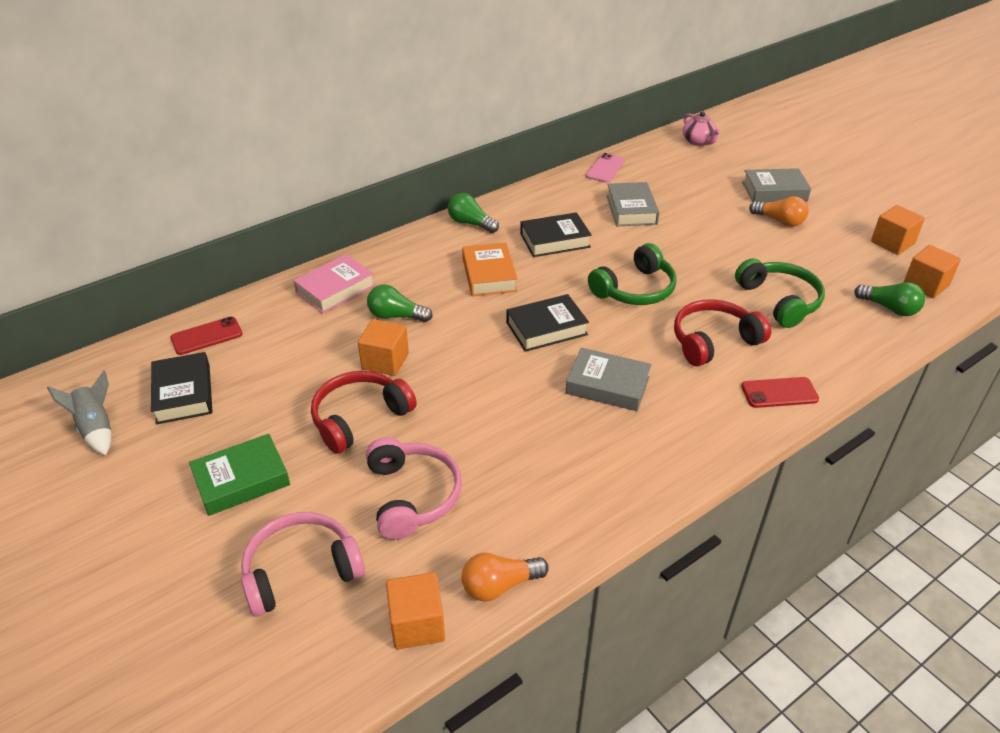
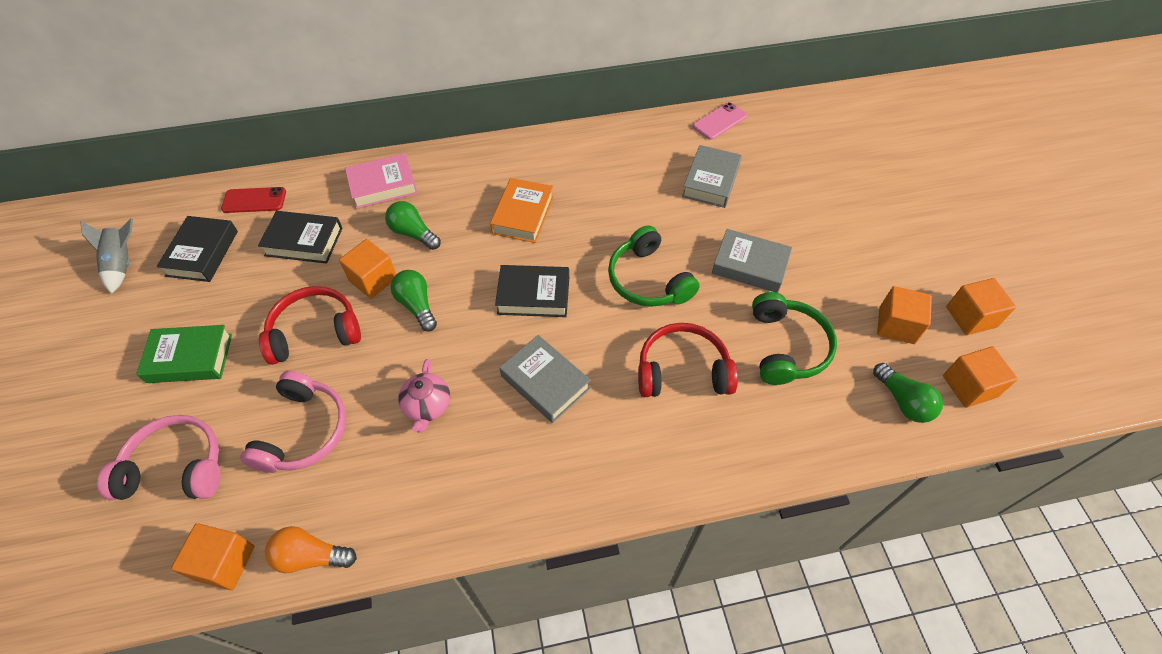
camera: 25 degrees right, 15 degrees up
(470, 223) = (545, 149): green light bulb -> green light bulb (417, 305)
(555, 240) = (610, 194): black book -> black book (304, 242)
(635, 289) = (648, 280): green headphones -> green headphones turned 75 degrees clockwise
(698, 141) = (843, 114): pink teapot -> pink teapot (427, 406)
(774, 191) = (882, 205): grey book -> grey book (750, 265)
(779, 221) = (859, 246): orange light bulb -> none
(779, 393) = (705, 459): red phone -> none
(846, 263) = (896, 325): none -> orange cube

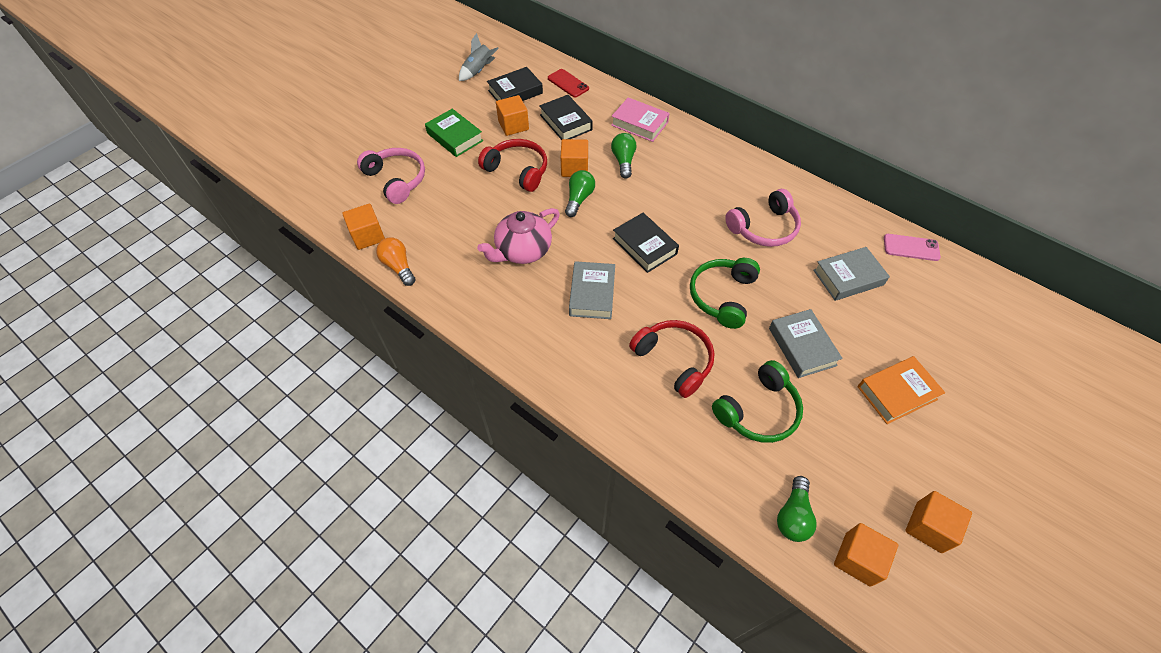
camera: 50 degrees right, 0 degrees up
(304, 431) = (459, 211): pink headphones -> pink headphones (764, 228)
(427, 406) = (523, 251): pink teapot -> pink teapot, size x1.56
(523, 215) = (696, 199): orange book -> orange book (897, 393)
(896, 325) = (858, 474): orange cube -> orange cube (513, 125)

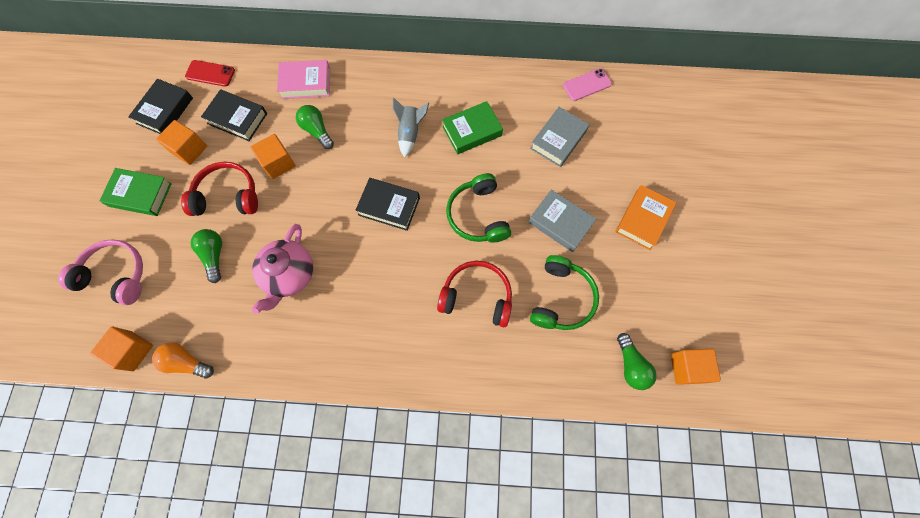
camera: 35 degrees left, 15 degrees up
(478, 71) = (110, 106): grey rocket -> grey rocket (410, 133)
(579, 199) = (303, 193): green light bulb -> green light bulb (214, 255)
(592, 294) = (376, 279): grey book -> none
(764, 228) = (472, 131): pink headphones -> green book
(928, 527) = (715, 312): orange cube -> none

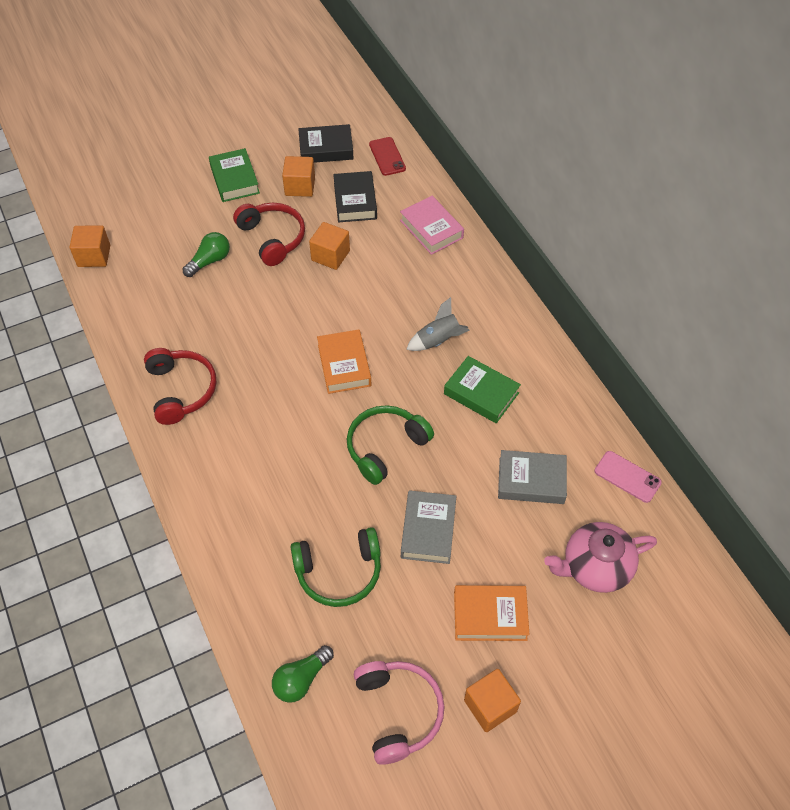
camera: 60 degrees right, 15 degrees down
(116, 275) = (153, 207): pink headphones -> pink headphones (398, 711)
(186, 362) = (103, 297): orange light bulb -> none
(289, 275) = (224, 325): pink teapot -> pink teapot (595, 567)
(317, 131) = (385, 266): green light bulb -> none
(389, 206) = (344, 365): black book -> orange book
(477, 296) = (294, 490): red headphones -> red headphones (181, 390)
(687, 368) = (332, 744): orange cube -> orange cube (490, 706)

